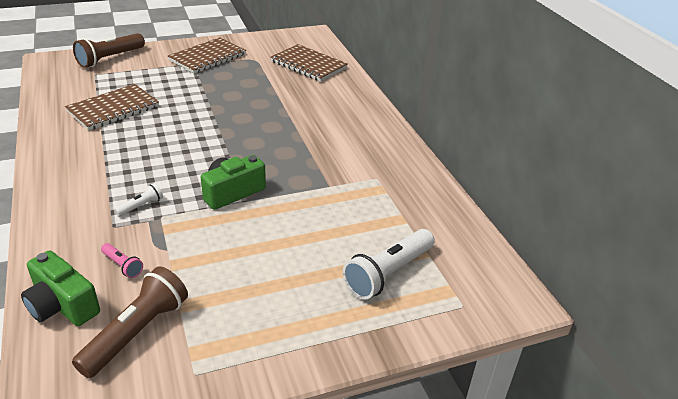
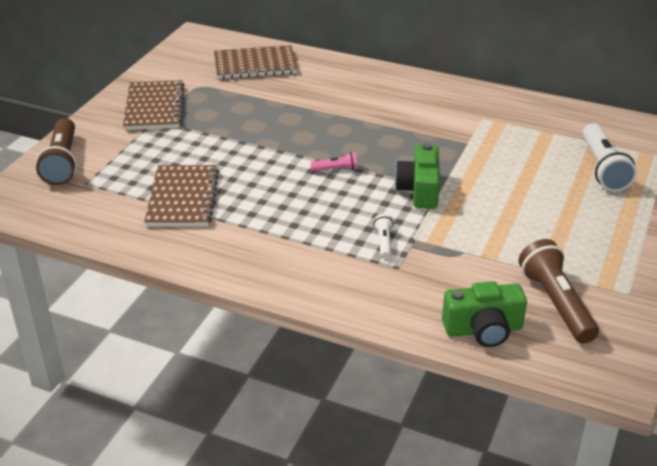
camera: 45 degrees left, 0 degrees up
(122, 265) = (462, 281): pink flashlight -> pink flashlight (336, 169)

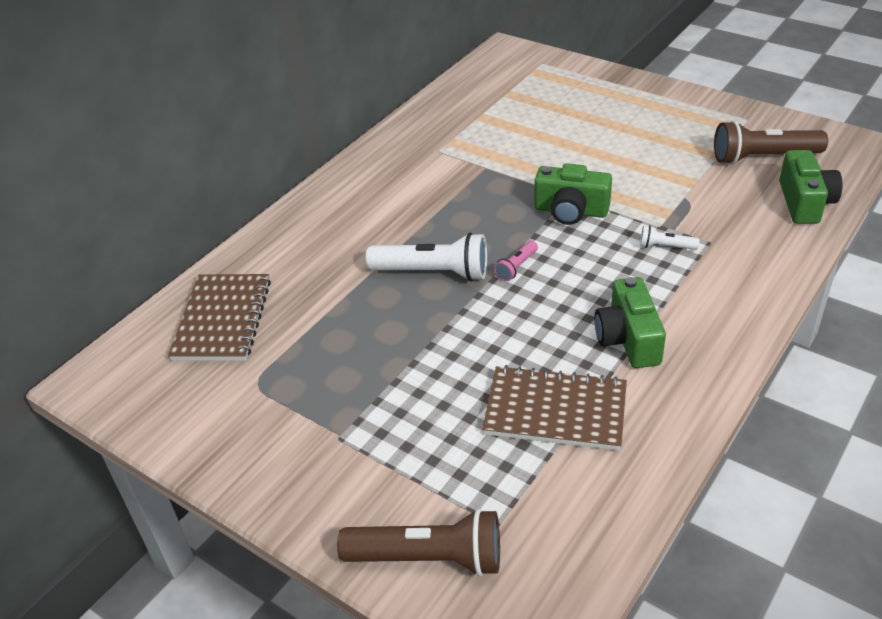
camera: 75 degrees left, 5 degrees up
(154, 107) = (300, 437): brown notebook -> none
(261, 227) = (628, 339): none -> green camera
(336, 169) = (516, 267): pink flashlight -> pink flashlight turned 150 degrees counterclockwise
(603, 168) = (553, 97): white flashlight -> white flashlight (433, 272)

